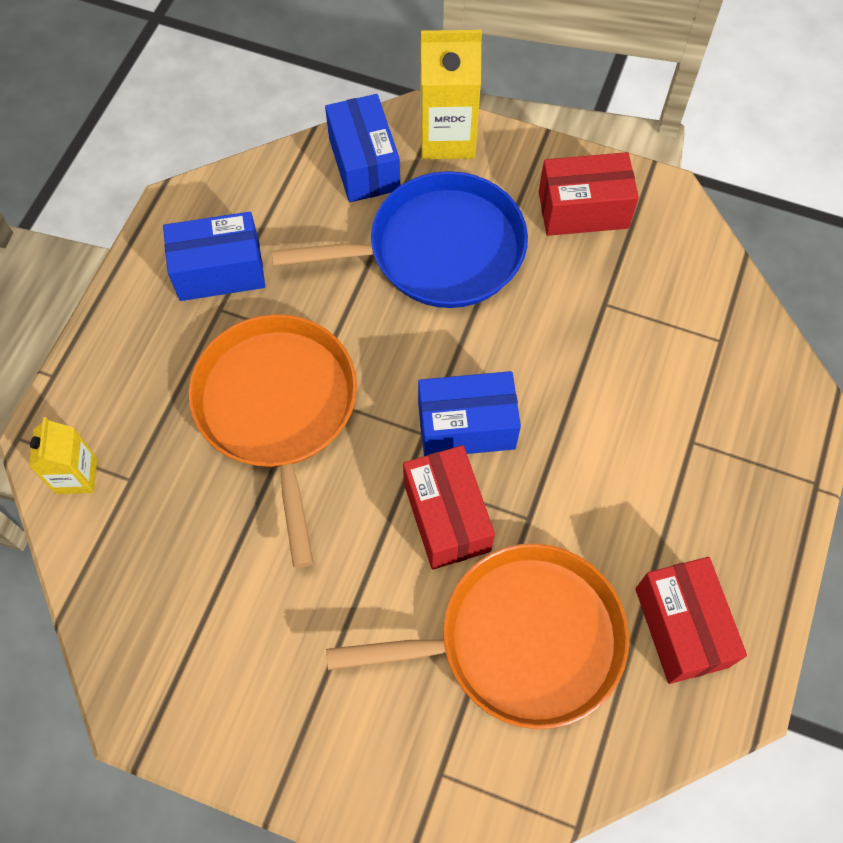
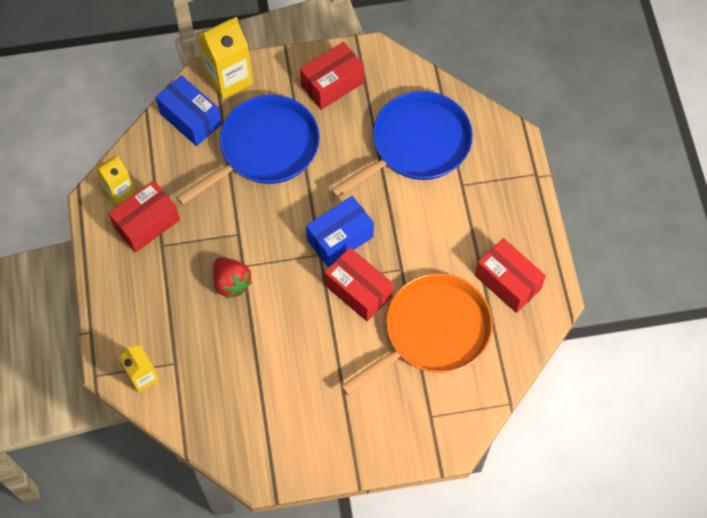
camera: 30 degrees left, 0 degrees up
(213, 211) = (119, 191): none -> yellow carton
(219, 271) = (147, 224): blue box -> red box
(278, 409) = (231, 283): orange pan -> red strawberry
(655, 350) = (416, 145): none -> blue pan

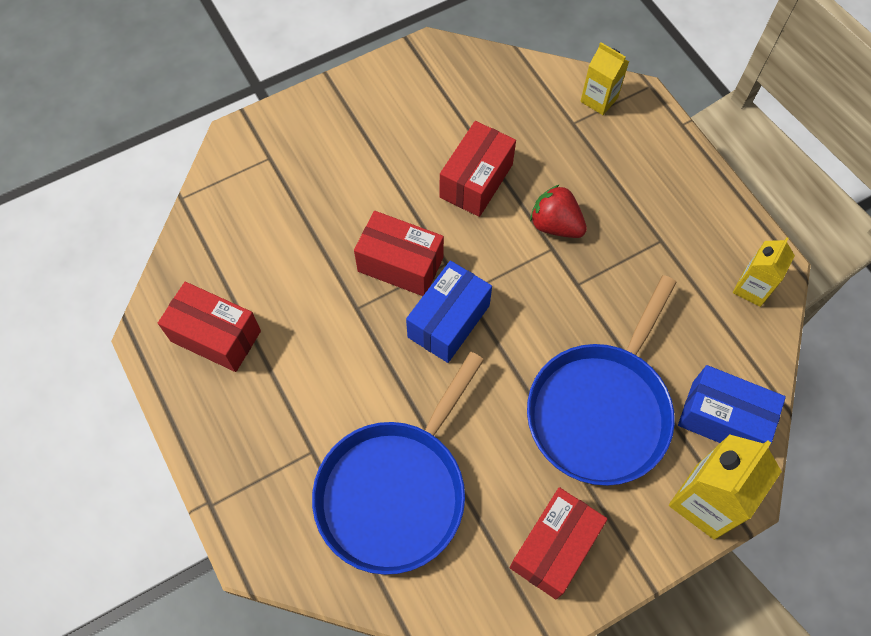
camera: 160 degrees right, 0 degrees up
(147, 224) = (693, 259): red box -> red box (476, 181)
(432, 332) = (294, 246): orange pan -> none

